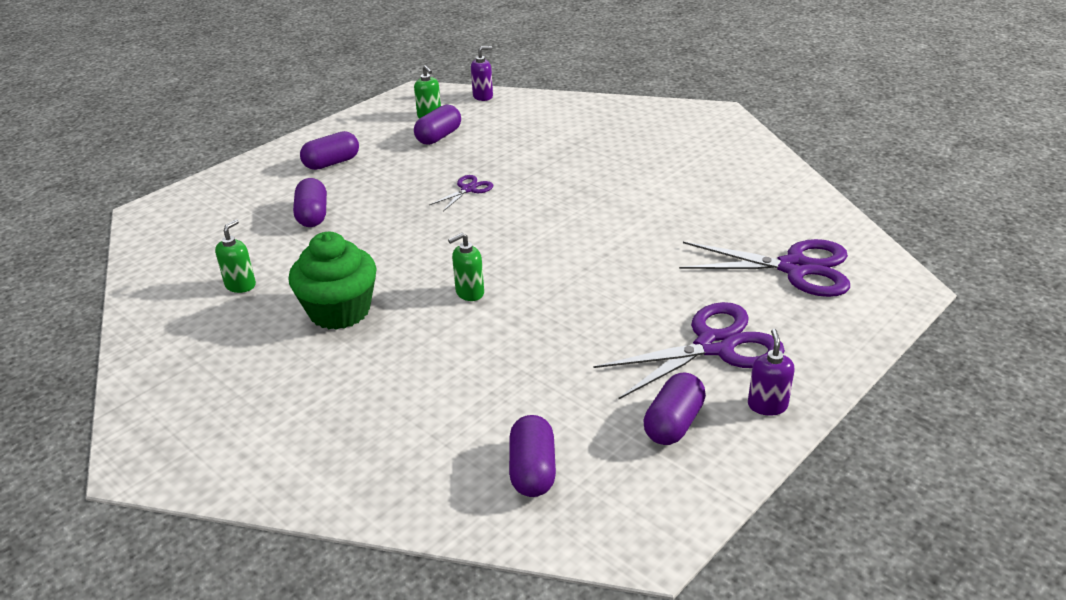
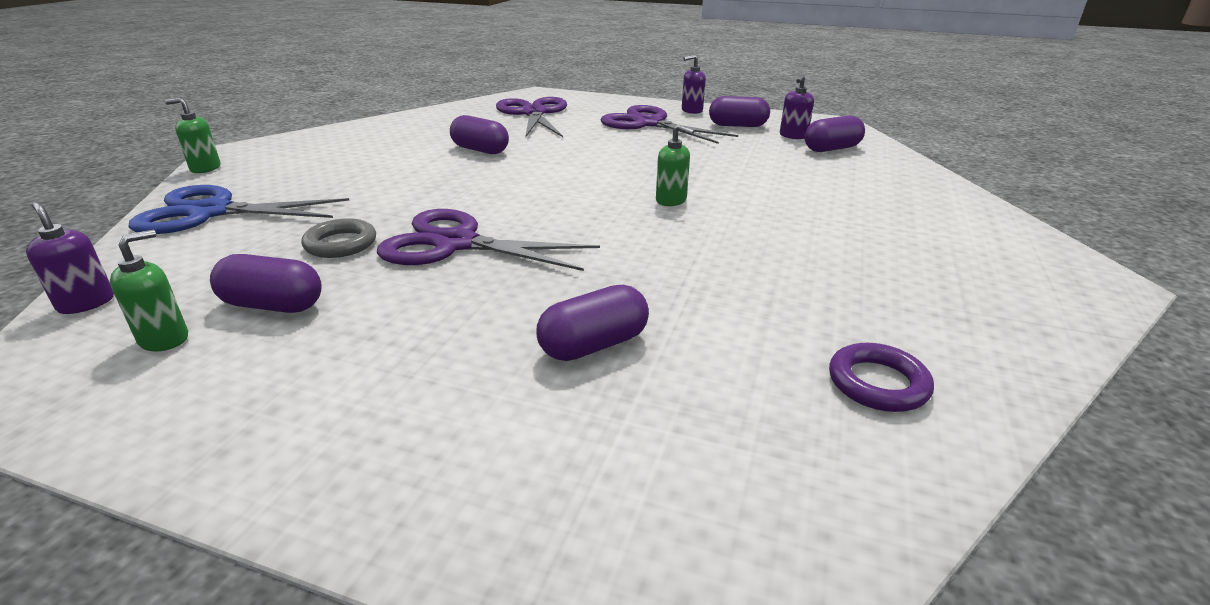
camera: 115 degrees left, 5 degrees down
(191, 289) = (878, 383): none -> purple ring
(240, 285) = (815, 340): green soap dispenser -> green soap dispenser (205, 168)
(332, 163) = (392, 393): purple capsule -> purple capsule (480, 150)
(339, 311) = (774, 253): green cupcake -> none
(468, 189) = (456, 243): purple scissors -> purple scissors, size x2.09
(500, 153) = (341, 244): none -> grey ring
(585, 115) = (211, 212): none -> blue scissors
(602, 459) = (793, 136): none -> purple soap dispenser

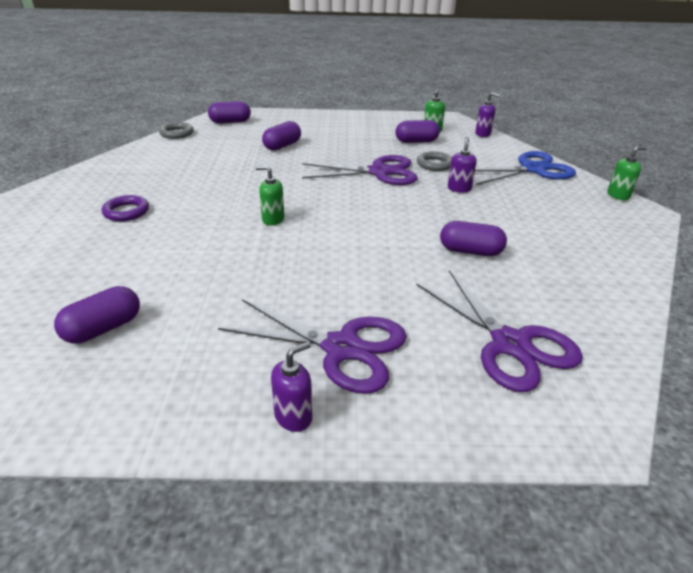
camera: 160 degrees right, 5 degrees up
(737, 125) = (216, 372): purple capsule -> purple capsule (230, 122)
(793, 136) = (141, 355): purple soap dispenser -> purple soap dispenser (459, 188)
(878, 383) = (175, 149): purple ring -> purple ring (126, 212)
(913, 472) = (177, 133): none -> grey ring

